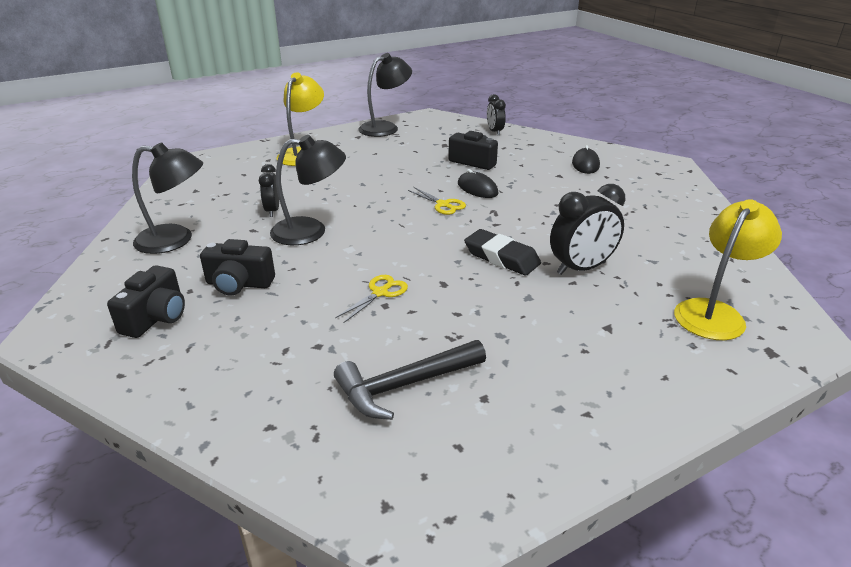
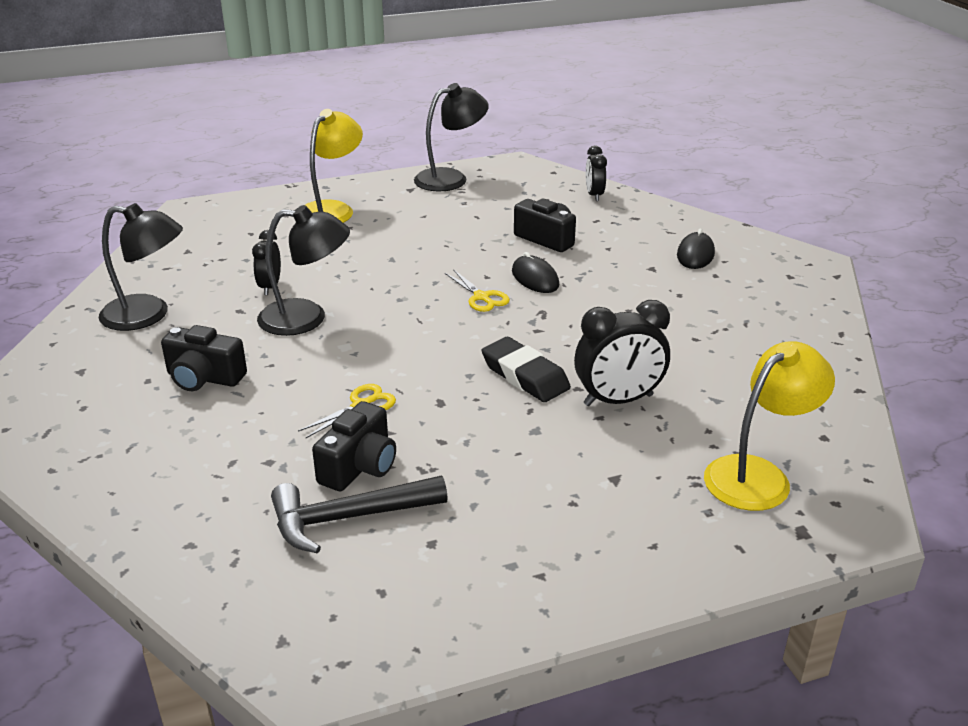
camera: 10 degrees right, 0 degrees up
(156, 317) = (103, 409): black camera -> black camera (359, 466)

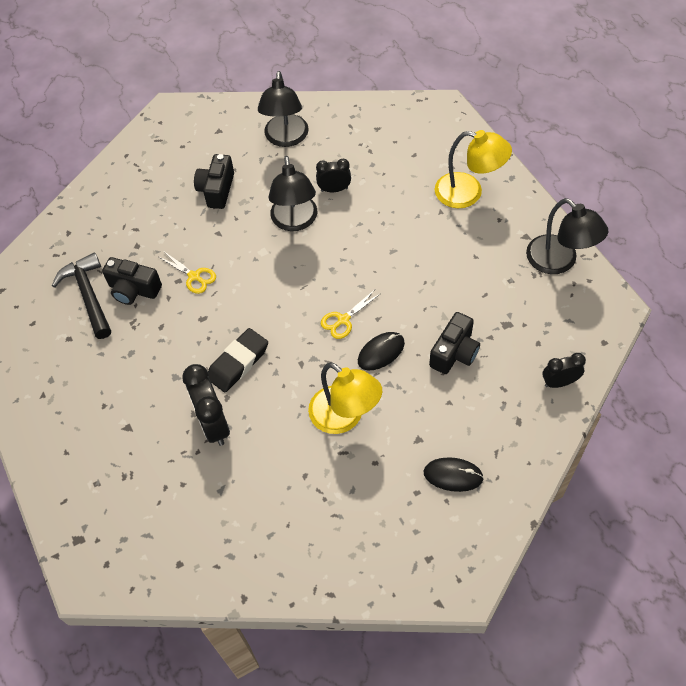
camera: 85 degrees right, 25 degrees up
(758, 475) = (133, 515): yellow lamp -> yellow lamp (344, 417)

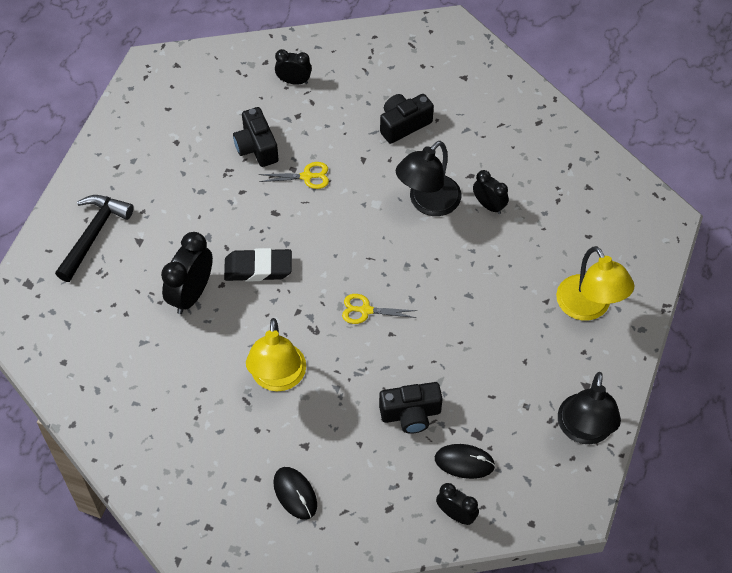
camera: 45 degrees right, 0 degrees up
(88, 295) = (224, 122): black hammer -> black hammer (94, 234)
(105, 227) = (294, 81): none -> black clock
(194, 276) = (307, 176): yellow scissors -> yellow scissors turned 90 degrees counterclockwise
(286, 138) = (506, 130): black lamp -> none
(381, 352) = (360, 360): black mouse -> black mouse (464, 462)

